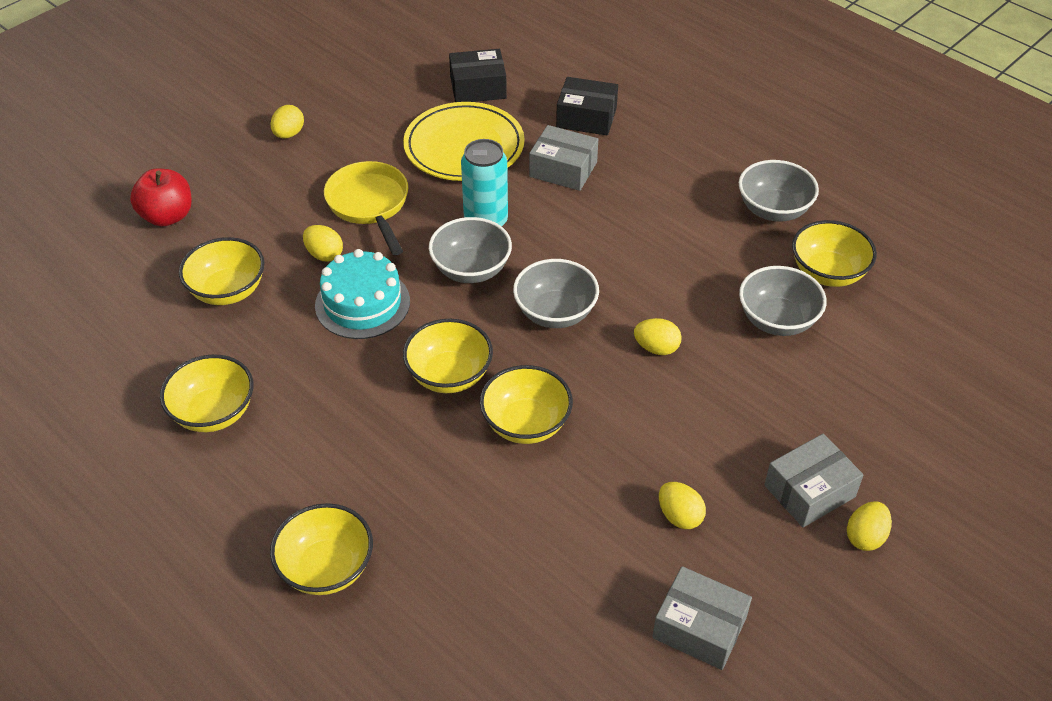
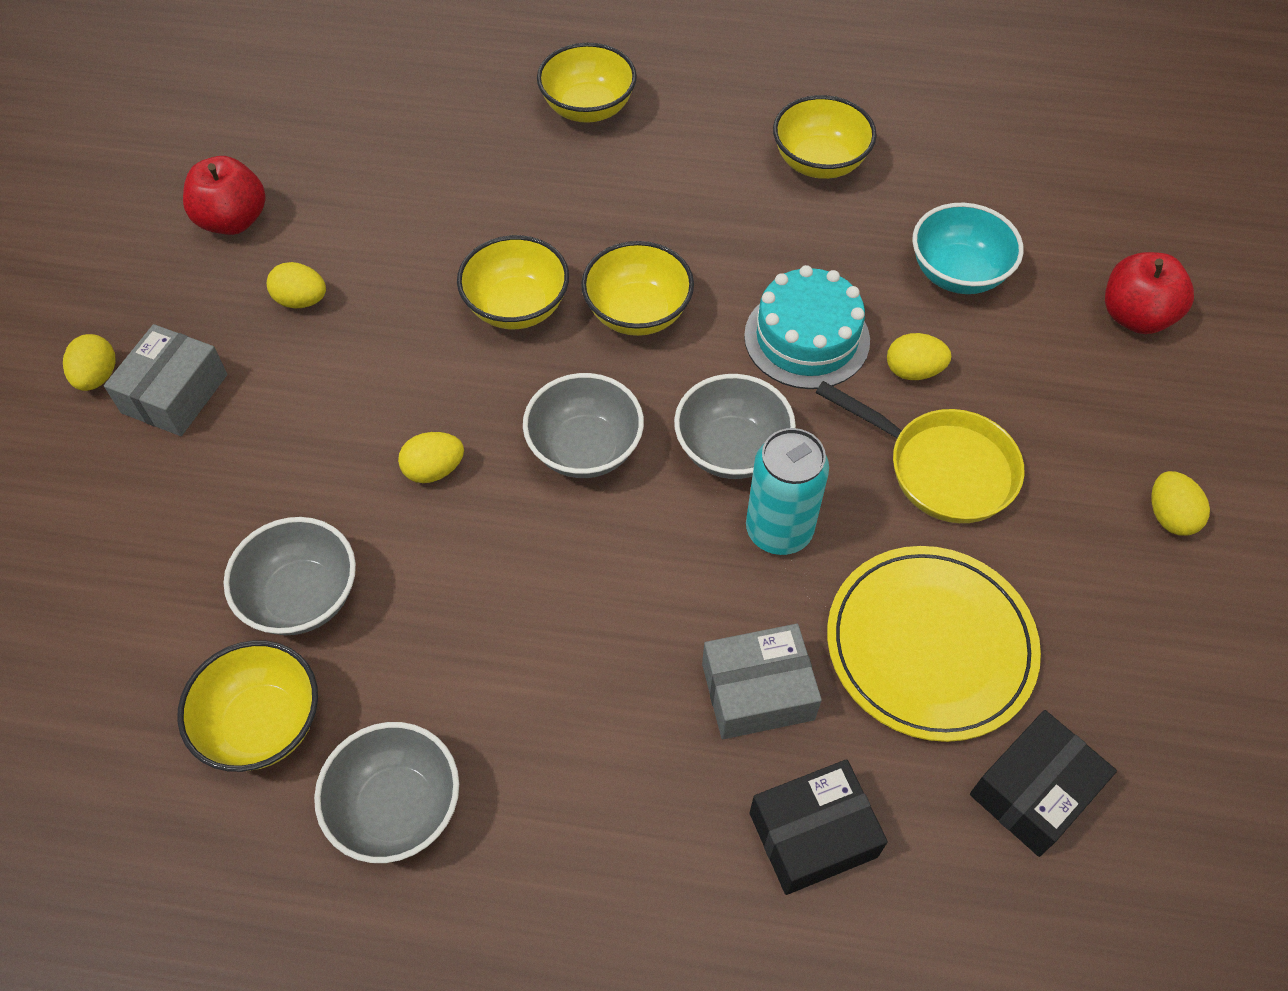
camera: 145 degrees right, 10 degrees up
(228, 290) = (957, 273): yellow bowl -> turquoise bowl
(699, 628) = (233, 220): grey box -> red apple

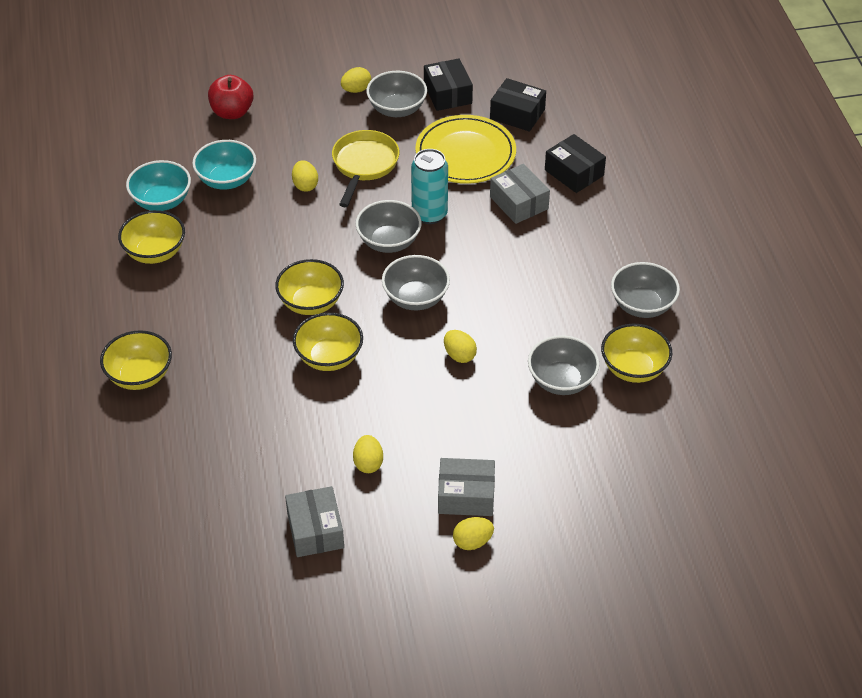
camera: 110 degrees left, 10 degrees down
(233, 220) = (315, 530): red apple -> grey box
(807, 338) = (300, 229): turquoise cake -> none
(930, 189) = (161, 201): none -> turquoise bowl
(1095, 568) = (397, 109): none -> grey bowl
(1129, 675) = (447, 94): none -> black box

